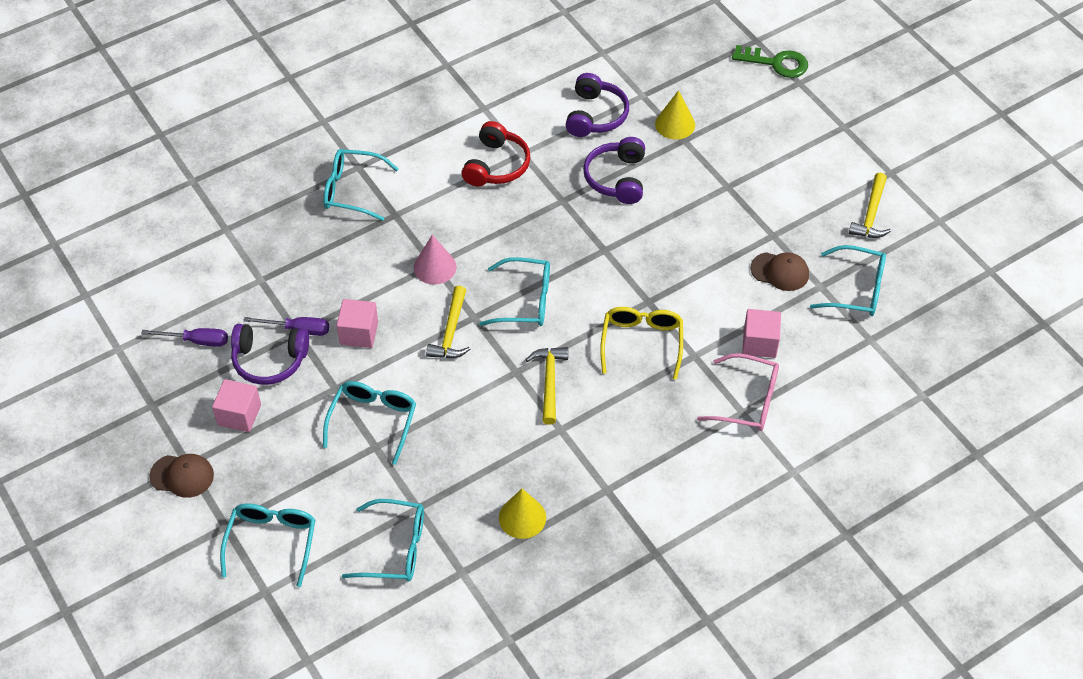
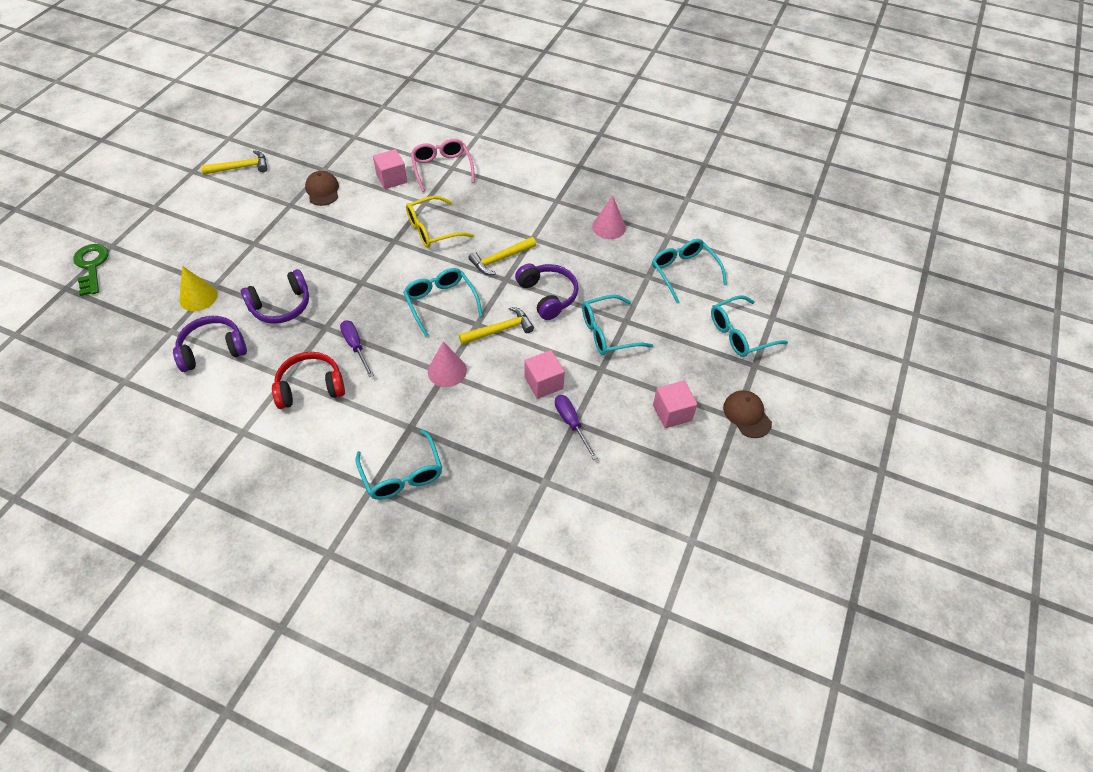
camera: 125 degrees left, 0 degrees up
(196, 341) = (637, 486): purple screwdriver -> purple screwdriver (355, 346)
(269, 360) = (612, 424): purple headphones -> purple headphones (547, 296)
(522, 517) = (609, 227): yellow cone -> pink cone
(857, 289) = (315, 153): turquoise glasses -> none

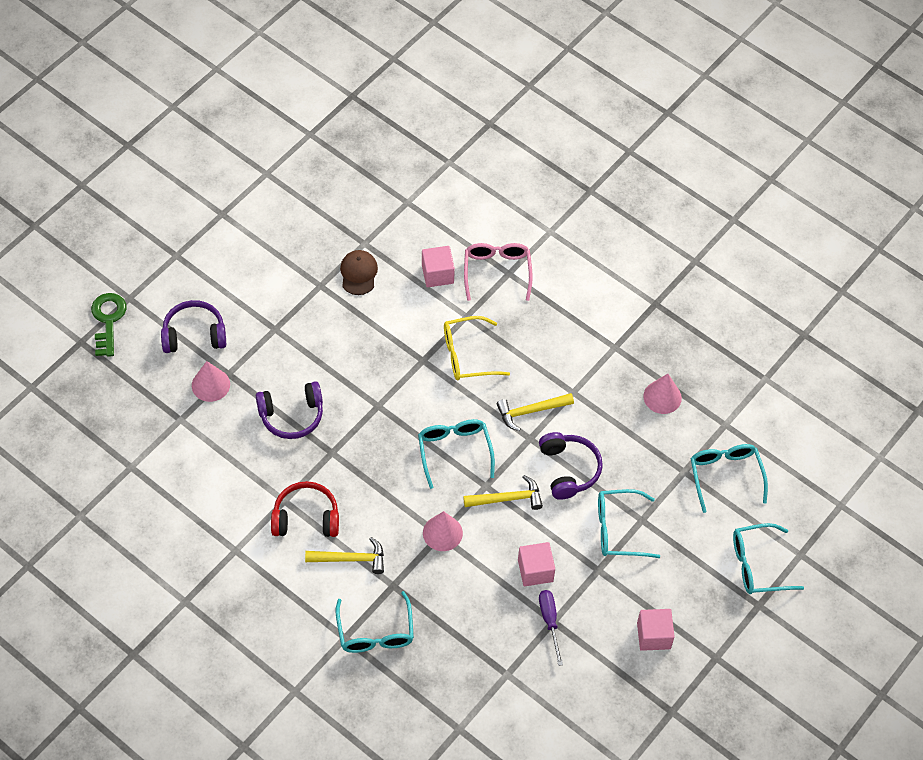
camera: 15 degrees right, 5 degrees up
(198, 297) = (210, 385): yellow cone -> pink cone
(212, 350) = (218, 452): purple headphones -> purple headphones (194, 335)
(240, 167) = (274, 220): yellow hammer -> yellow hammer (350, 559)
(355, 346) = (358, 482): purple screwdriver -> none
(747, 415) = (728, 657): brown cap -> none

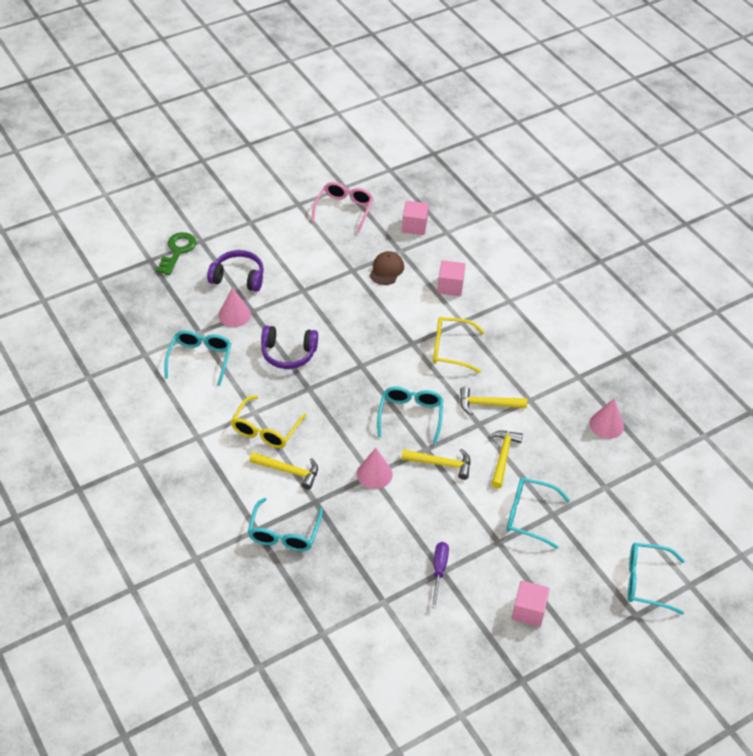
camera: 20 degrees right, 10 degrees down
(306, 518) = (265, 430): red headphones -> yellow glasses
(497, 271) = (500, 297): pink glasses -> pink glasses (344, 209)
(535, 570) = (442, 526): pink cube -> pink cube (414, 226)
(568, 469) = (503, 457): purple headphones -> yellow hammer
(725, 475) = (641, 501): turquoise glasses -> turquoise glasses (200, 359)

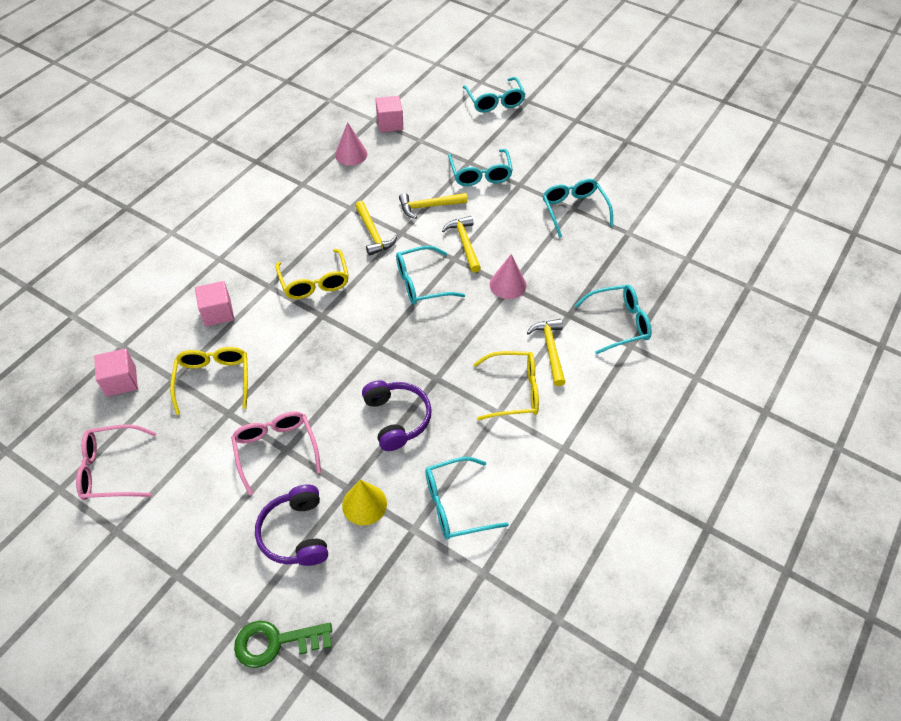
camera: 115 degrees left, 5 degrees up
(234, 315) = (364, 504): pink cone -> yellow cone
(306, 285) = (276, 449): none -> pink glasses
(386, 270) = (214, 379): brown cap -> yellow glasses
(439, 571) = (574, 210): purple screwdriver -> turquoise glasses
(528, 611) = (568, 152): pink cube -> pink cube (390, 123)

